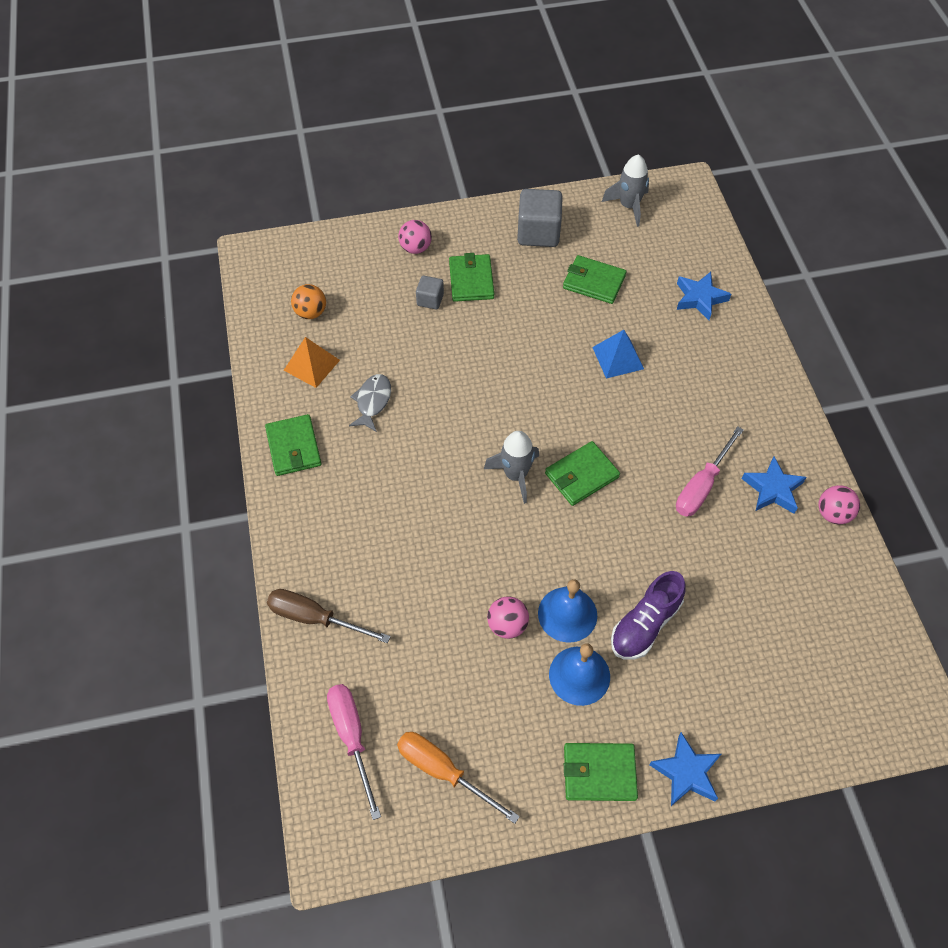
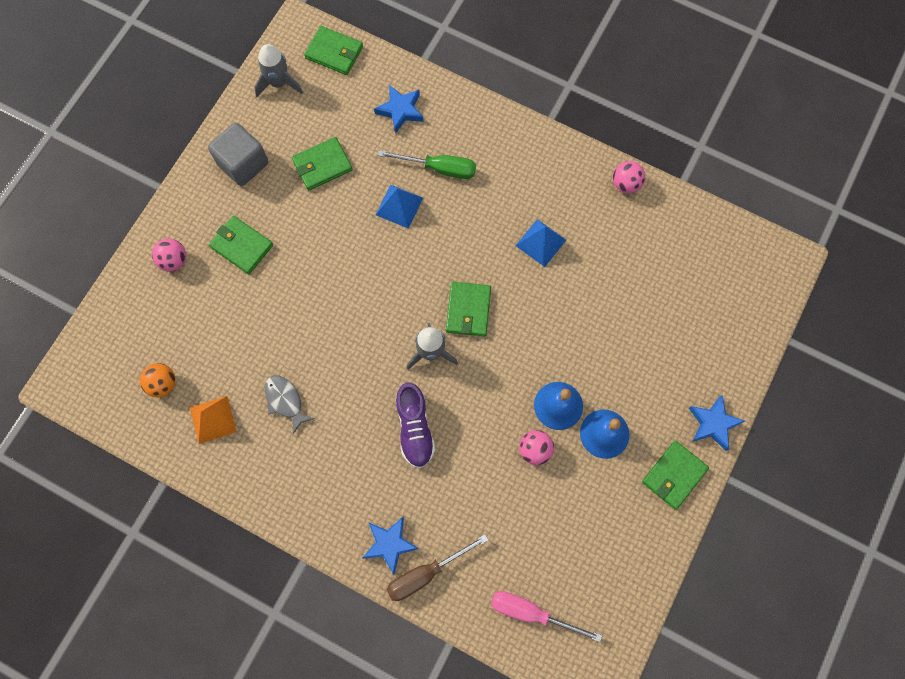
camera: 50 degrees left, 15 degrees up
(293, 447) = (274, 487): green wallet -> green wallet (334, 52)
(430, 300) = (232, 289): grey cube -> none
(443, 771) = (599, 571): orange screwdriver -> none
(645, 624) = (604, 364): purple shoe -> purple shoe (415, 428)
(682, 361) = (439, 168): none -> green screwdriver
(701, 486) = (540, 242): pink screwdriver -> blue pyramid
(772, 489) = (579, 202): blue star -> blue star (390, 544)

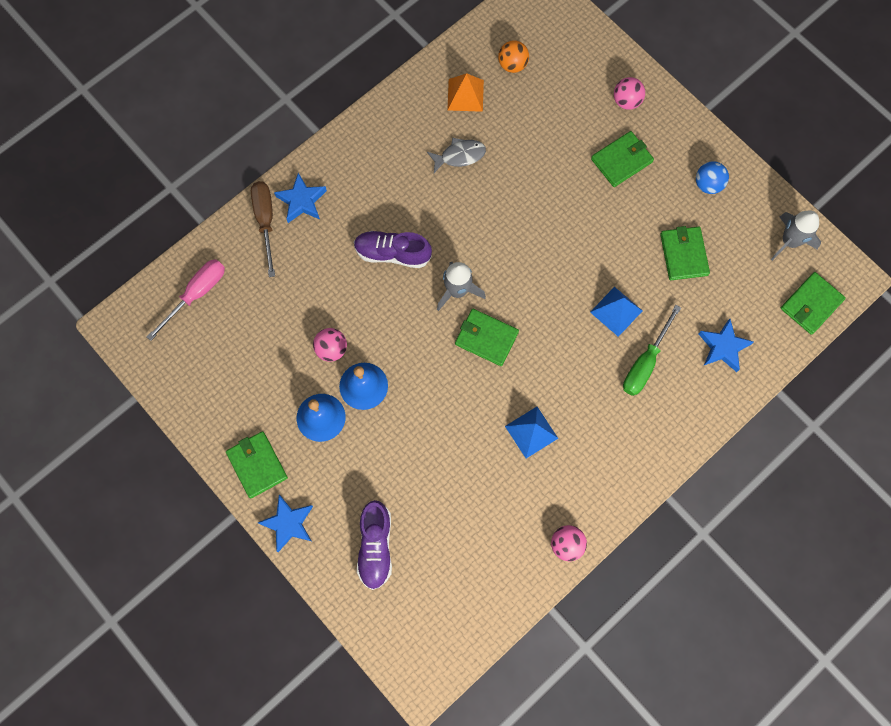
camera: 110 degrees right, 0 degrees up
(243, 164) = (708, 184): grey cube -> blue ball
(698, 339) = (375, 547): none -> purple shoe

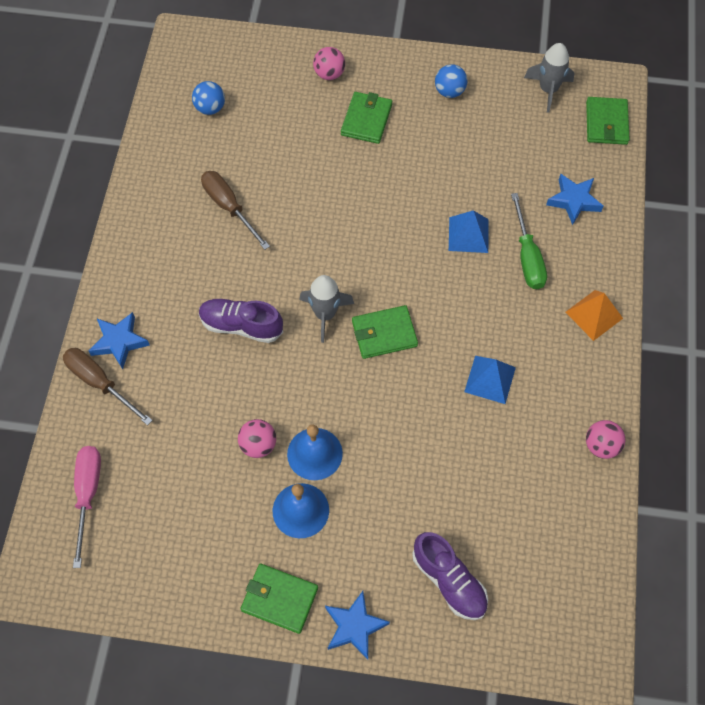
camera: 40 degrees left, 10 degrees down
(392, 253) = (241, 326): purple shoe -> purple shoe turned 45 degrees clockwise
(459, 156) = (229, 207): grey fish -> brown screwdriver
(465, 95) = (190, 157): orange pyramid -> orange pyramid (594, 315)
(512, 65) = (210, 108): orange ball -> blue ball
(683, 254) = (480, 155): green wallet -> none

